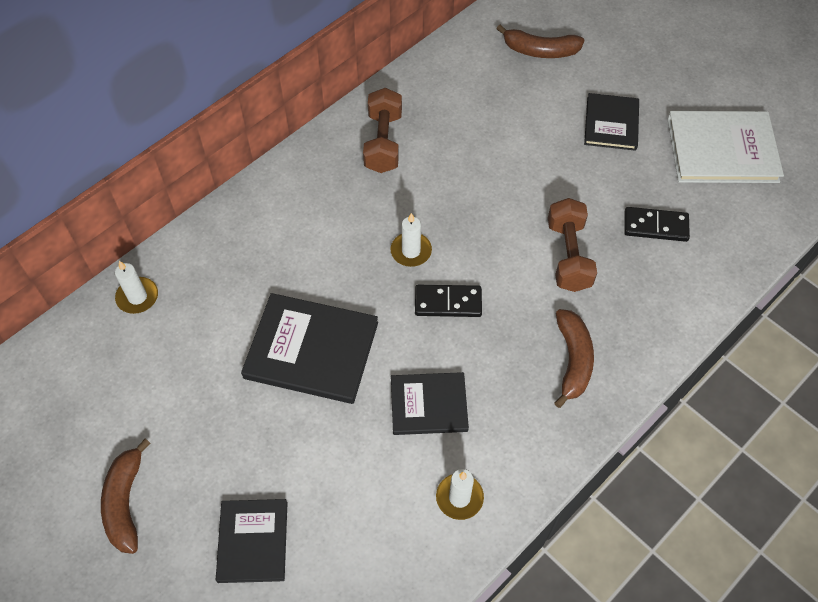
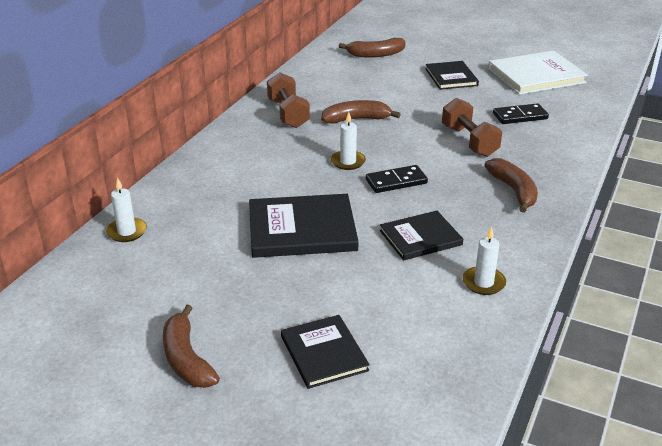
camera: 20 degrees left, 25 degrees down
(456, 175) = (356, 119): none -> brown banana

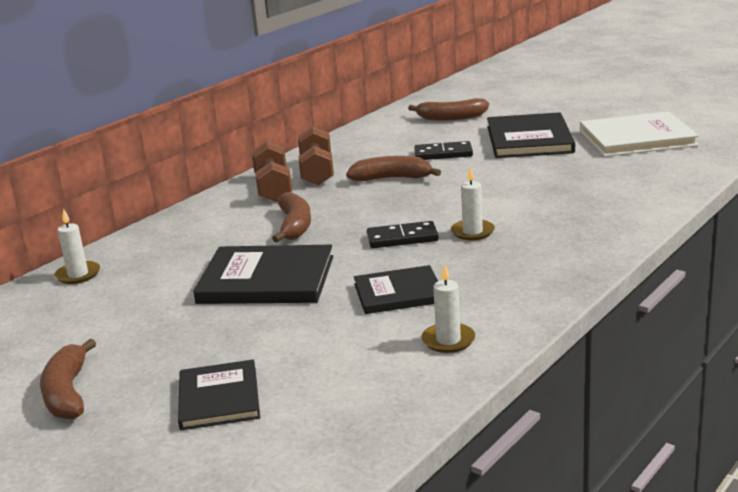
camera: 15 degrees right, 10 degrees down
(348, 162) = (357, 218): white candle -> white candle (472, 232)
(451, 77) = (529, 139): black book -> black book, size x1.58
(469, 141) = (514, 201): brown dumbbell -> brown dumbbell (273, 188)
(513, 191) = (540, 251): brown banana -> brown banana (294, 226)
(520, 116) = (592, 178): black domino -> black domino (443, 154)

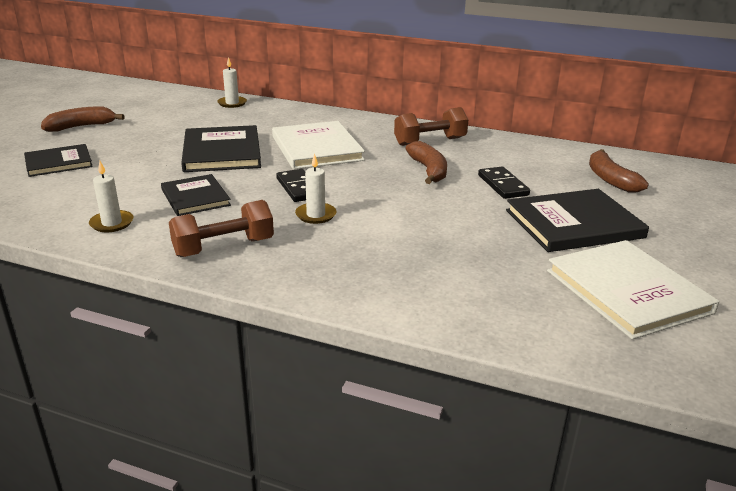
camera: 70 degrees right, 5 degrees up
(273, 188) = (389, 132): brown dumbbell -> brown dumbbell (224, 247)
(294, 226) = (317, 148): brown banana -> white book

